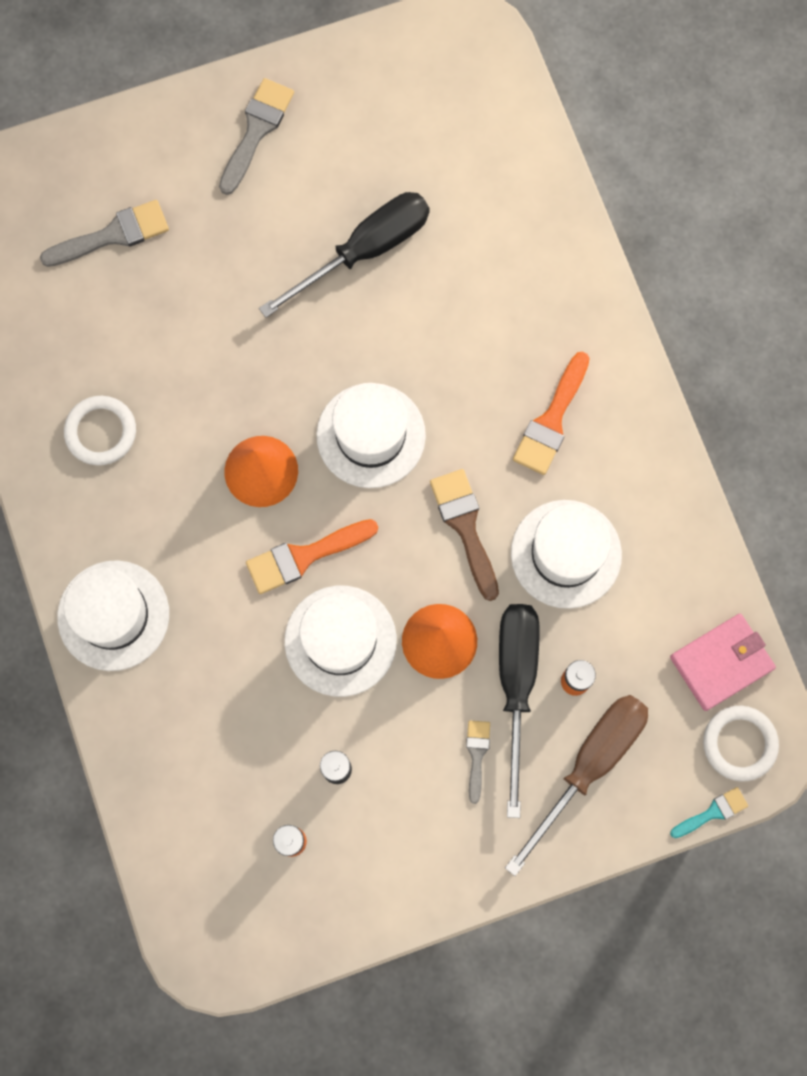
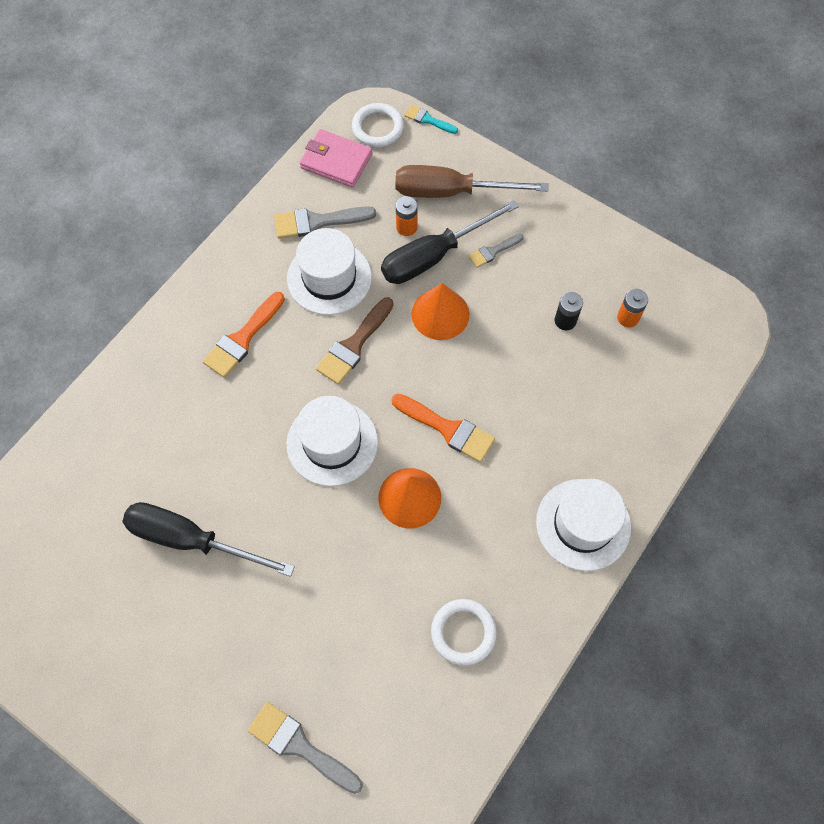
camera: 125 degrees left, 10 degrees down
(256, 131) = (136, 694): grey brush -> grey brush (317, 222)
(340, 641) = (485, 370): white hat -> none
(551, 420) = (242, 338): orange brush -> orange brush turned 135 degrees clockwise

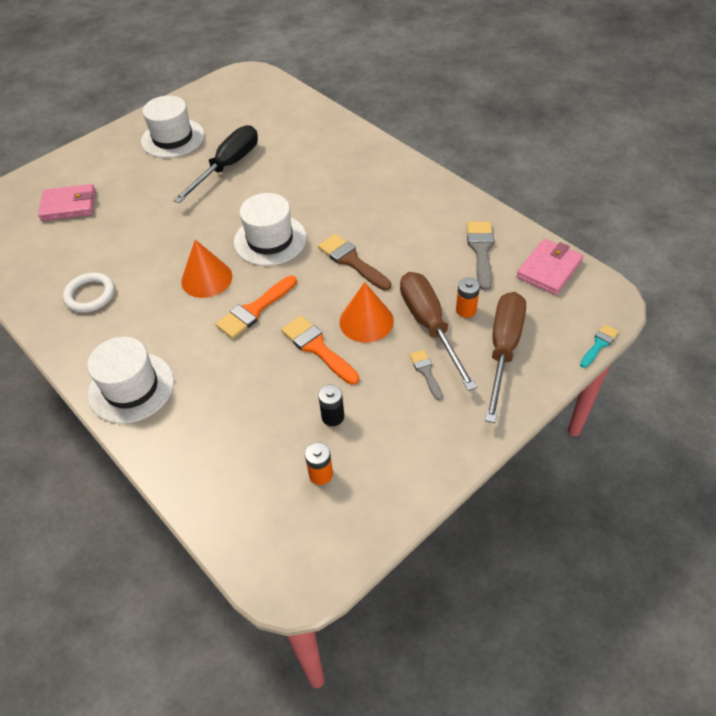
camera: 105 degrees right, 15 degrees down
(242, 338) = (376, 199): orange brush -> orange brush (317, 348)
(300, 746) = (69, 205): grey brush -> pink wallet
(329, 278) = (421, 252): white hat -> white hat (173, 138)
(378, 128) = (589, 303): white ring -> none
(434, 256) = (429, 325): black screwdriver -> brown screwdriver

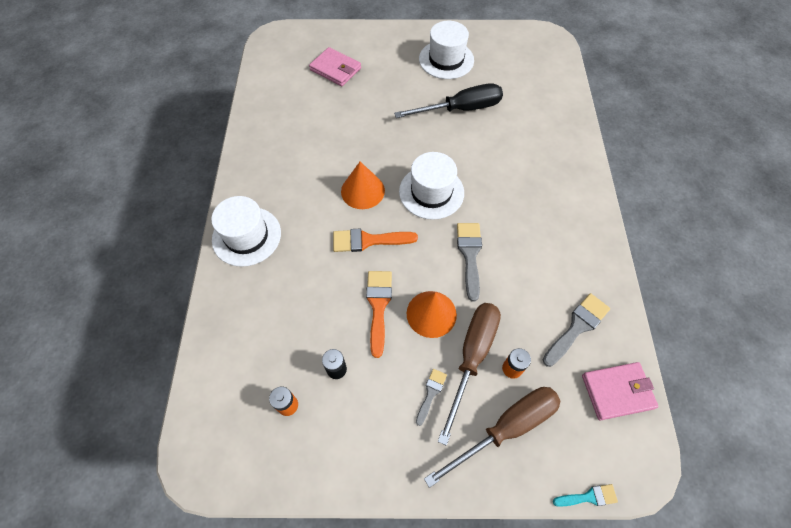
camera: 40 degrees right, 10 degrees up
(90, 295) = (286, 147): white ring -> none
(351, 261) = (470, 255): brown brush -> grey brush

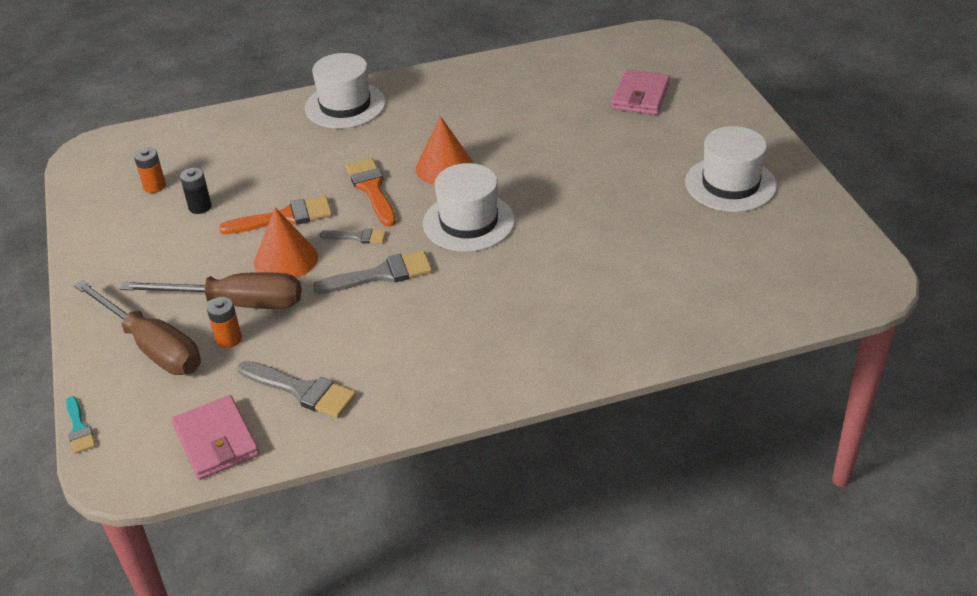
camera: 75 degrees right, 20 degrees down
(431, 393) = (184, 280): grey brush -> grey brush (357, 237)
(461, 109) = (635, 218): black screwdriver -> none

